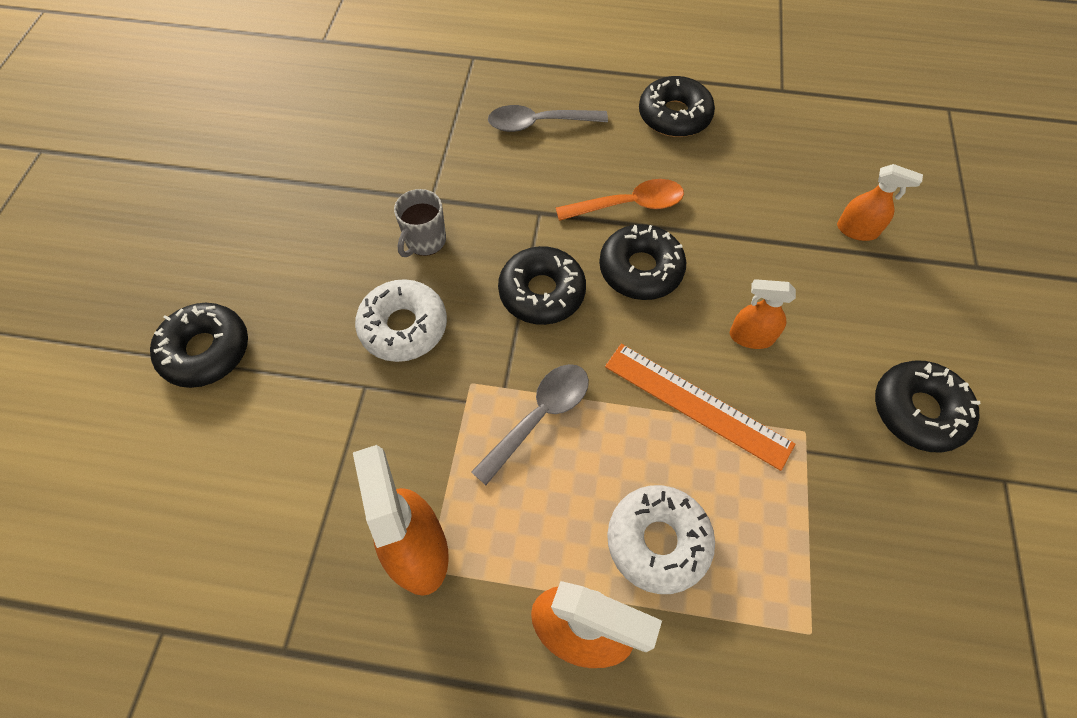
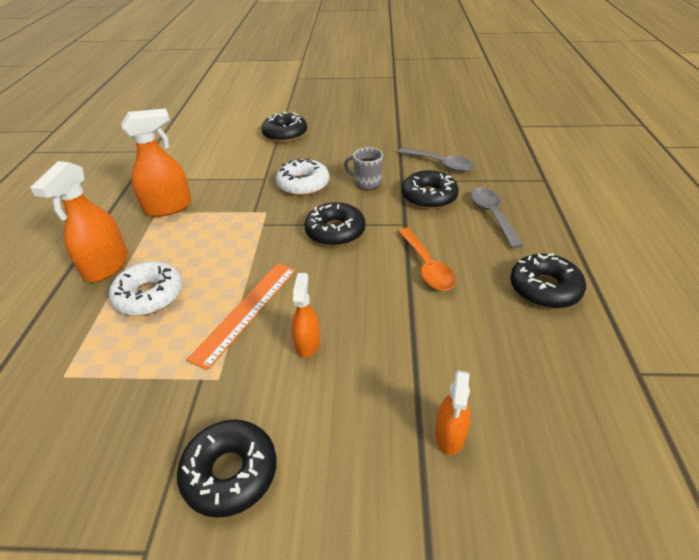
camera: 85 degrees right, 20 degrees down
(539, 416) = (242, 239): grey spoon -> grey spoon (440, 164)
(640, 269) = (364, 276): black donut -> black donut (429, 197)

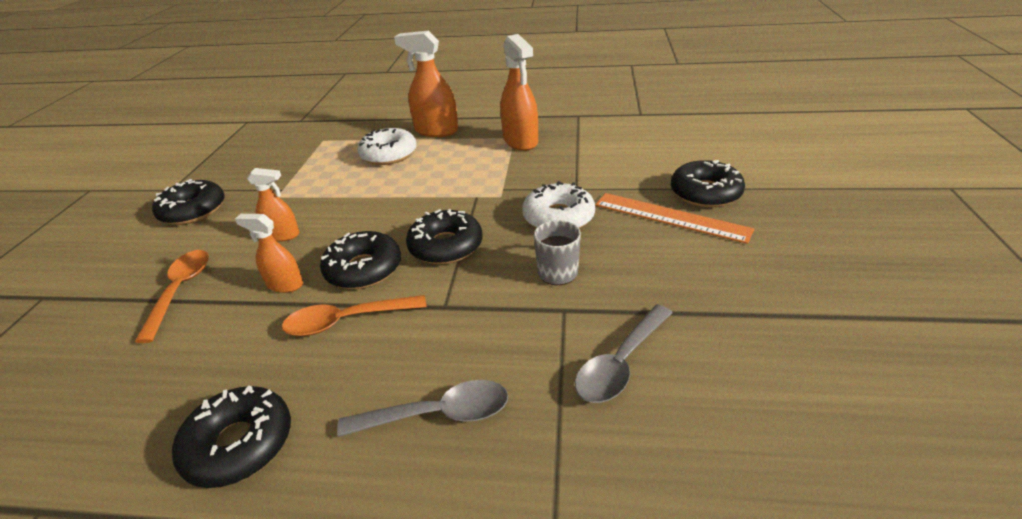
camera: 95 degrees right, 5 degrees down
(246, 311) = (342, 200): orange ruler -> orange ruler (670, 217)
(402, 399) = (180, 290): none -> orange spoon
(429, 197) = (509, 337): black donut -> black donut (363, 269)
(450, 435) = (123, 317): orange spray bottle -> orange spray bottle (285, 284)

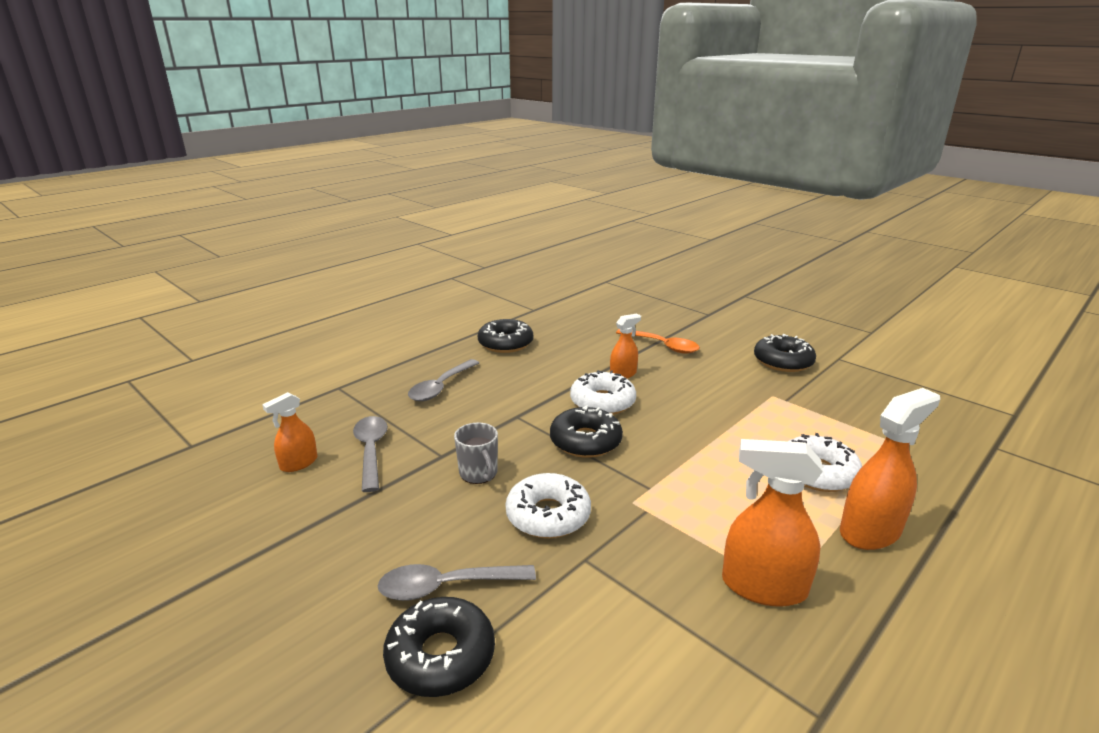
camera: 125 degrees right, 10 degrees down
(282, 235) = (694, 385): orange spray bottle -> orange spray bottle (298, 463)
(346, 321) = (553, 383): orange spoon -> none
(363, 269) = (602, 402): black donut -> white donut
(670, 217) = (446, 586): orange ruler -> grey spoon

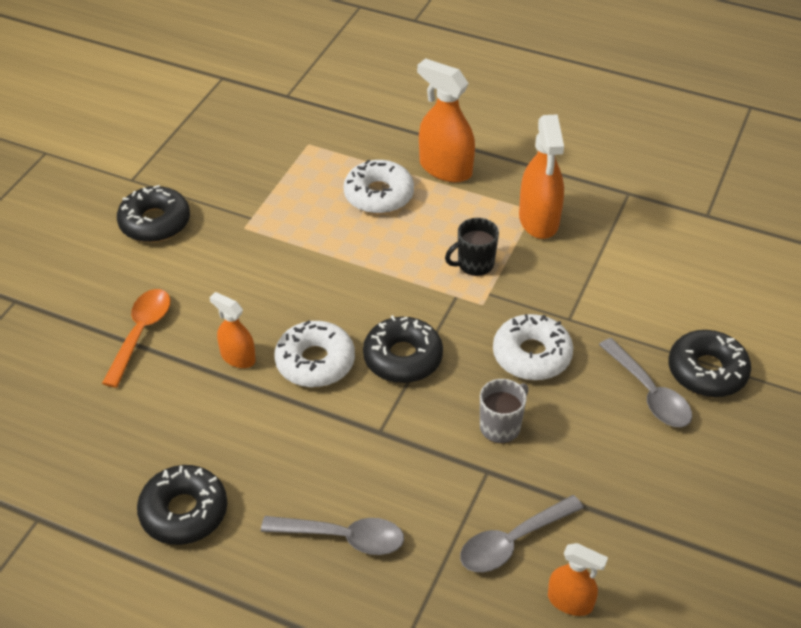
camera: 110 degrees left, 20 degrees up
(694, 511) = (474, 264): none -> black mug

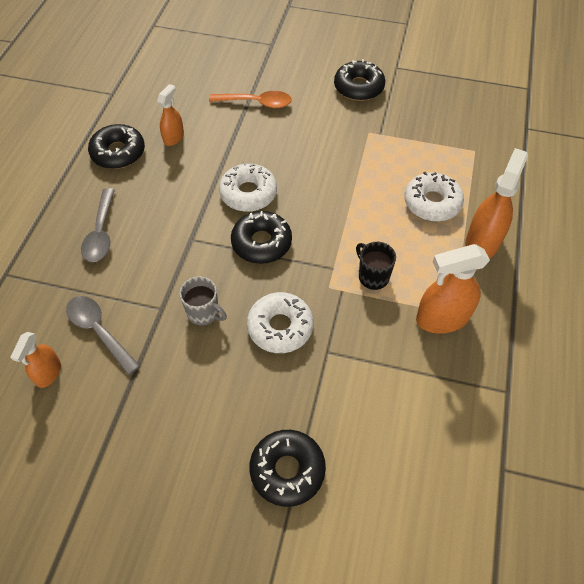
camera: 80 degrees right, 10 degrees up
(238, 357) = (245, 153): orange spray bottle -> orange spray bottle (173, 137)
(649, 393) = (253, 420): grey spoon -> none

